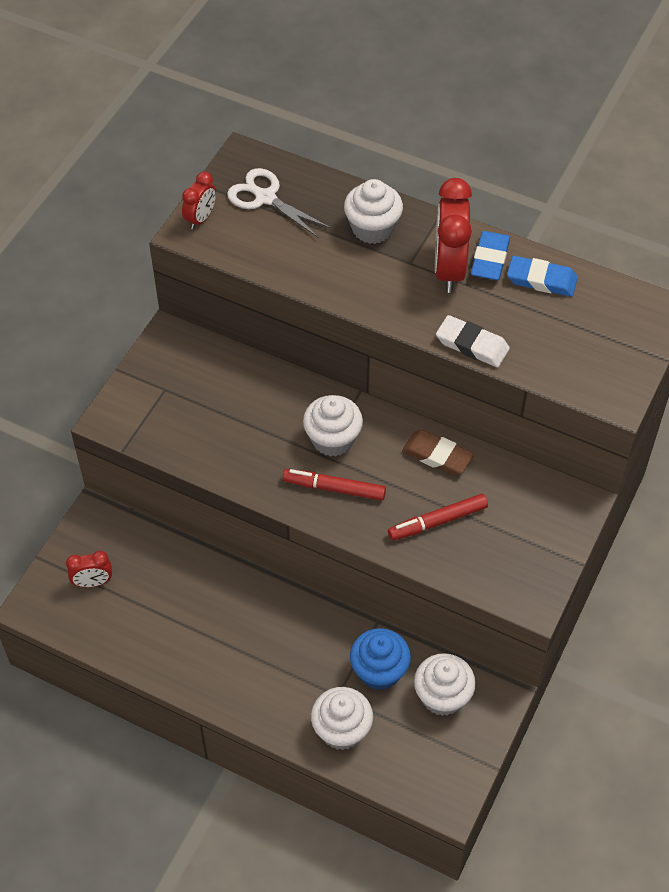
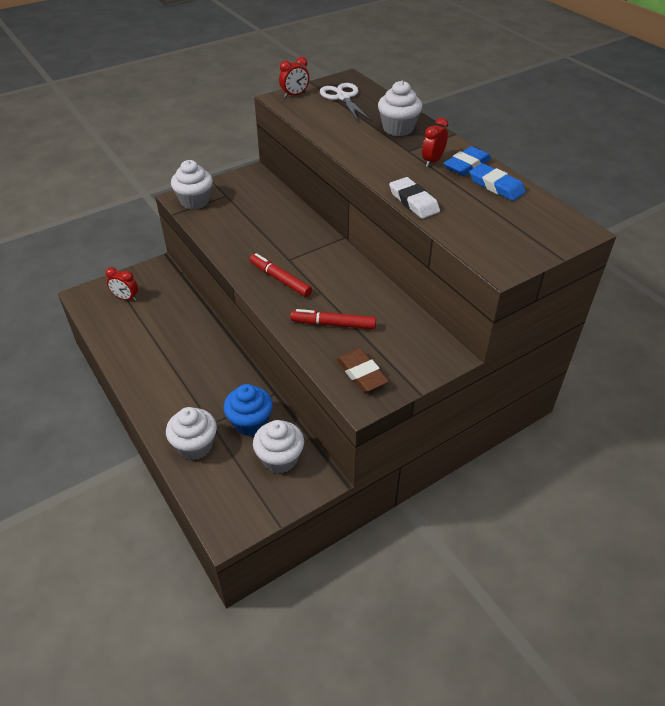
camera: 30 degrees right, 10 degrees down
(332, 439) = (303, 254): white cupcake -> white cupcake (195, 201)
(437, 455) = (365, 288): brown eraser -> brown eraser (361, 373)
(449, 269) = (432, 161): red clock -> red clock, size x0.54

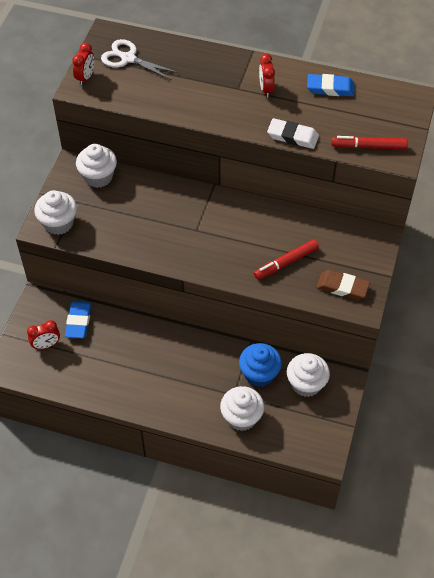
camera: 40 degrees left, 10 degrees up
(280, 279) = (210, 251): red marker -> red marker (368, 147)
(398, 128) = (207, 69): white cupcake -> white cupcake (98, 177)
(466, 165) = (292, 79): blue eraser -> blue eraser (78, 321)

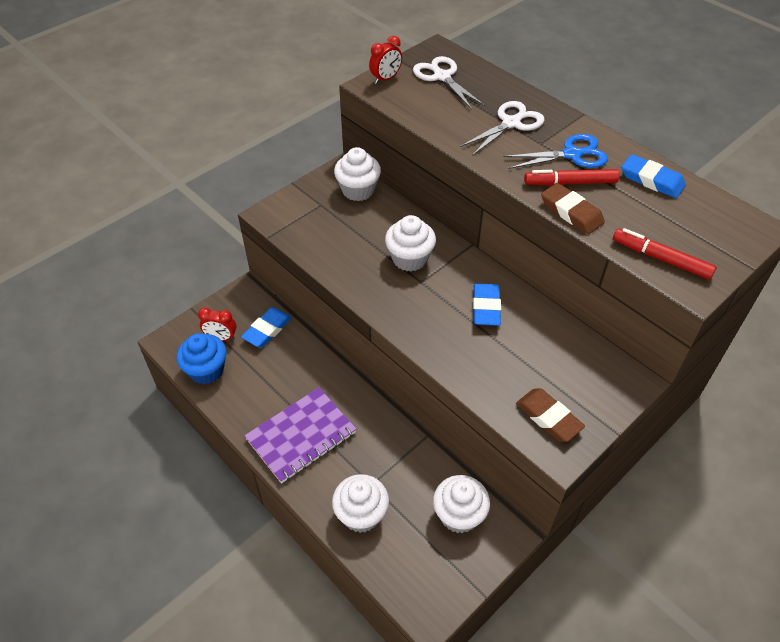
camera: 30 degrees right, 5 degrees down
(58, 223) = (287, 216): white cupcake -> white cupcake (409, 259)
(162, 386) = (301, 436): none -> purple notebook
(207, 80) = (511, 123): none -> white scissors
(255, 229) = (486, 307): none -> blue eraser
(259, 374) = (413, 475): blue cupcake -> blue cupcake (206, 370)
(266, 89) = (572, 154): red clock -> blue scissors
(286, 263) = (498, 359): red marker -> red marker (570, 183)
(292, 136) = (571, 212): white eraser -> brown eraser

